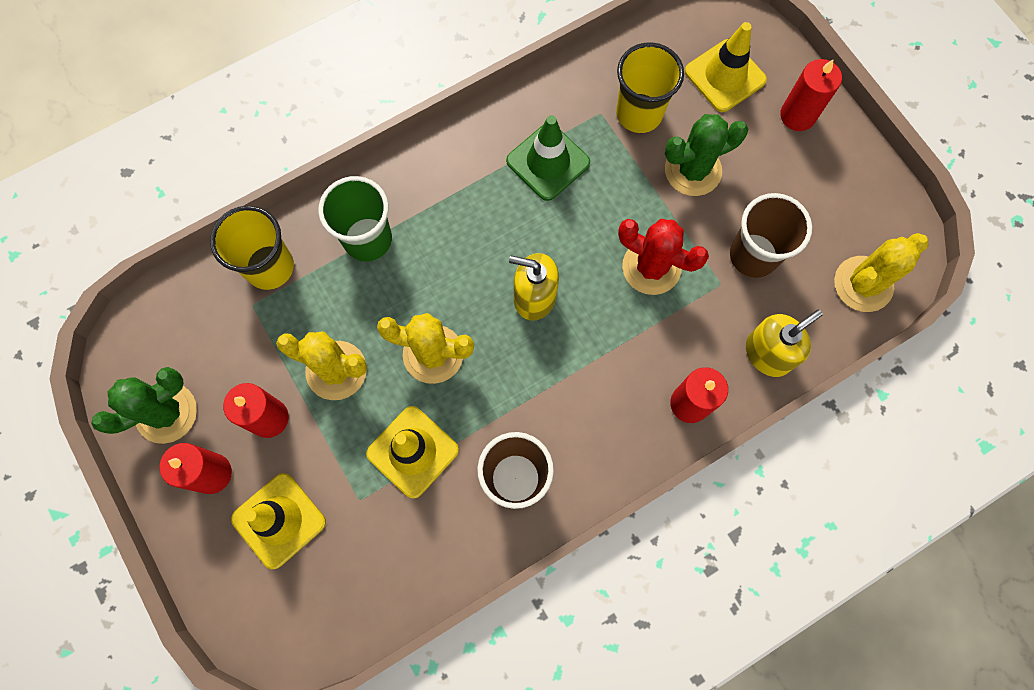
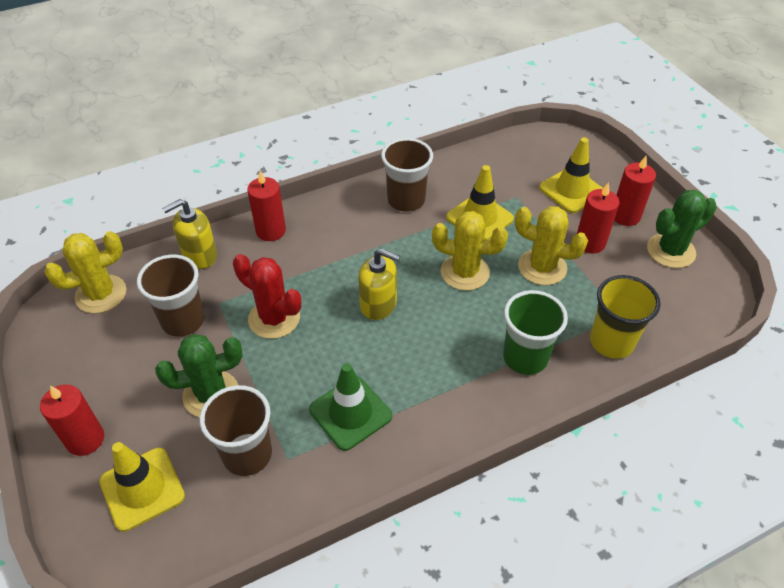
camera: 175 degrees left, 25 degrees down
(639, 113) = (247, 454): yellow cup -> brown cup

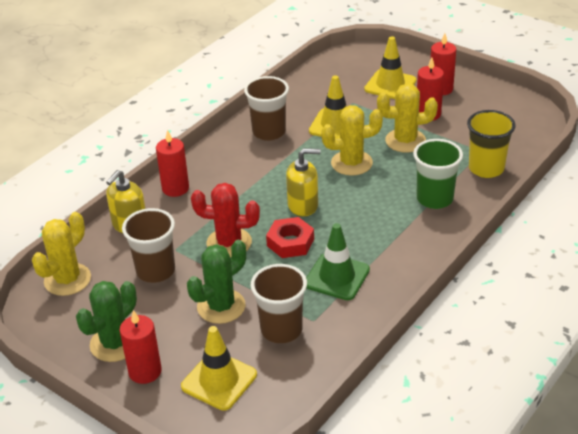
camera: 25 degrees left, 10 degrees down
(334, 345) = (290, 242): none -> red nut
(671, 251) = (487, 100): green cactus -> green cactus (115, 343)

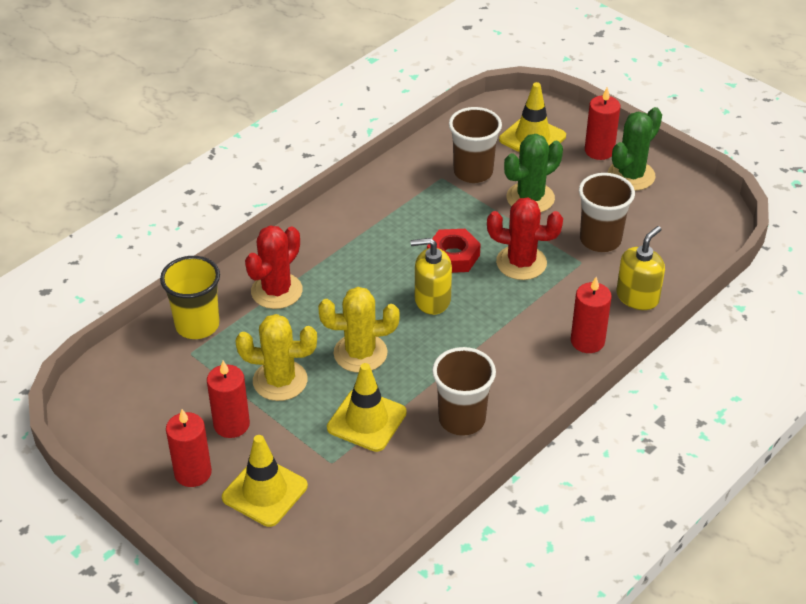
camera: 175 degrees left, 5 degrees up
(67, 280) = (694, 240): yellow cactus -> none
(337, 277) = (410, 215): green traffic cone -> none
(434, 199) = (276, 291): green cup -> red cactus

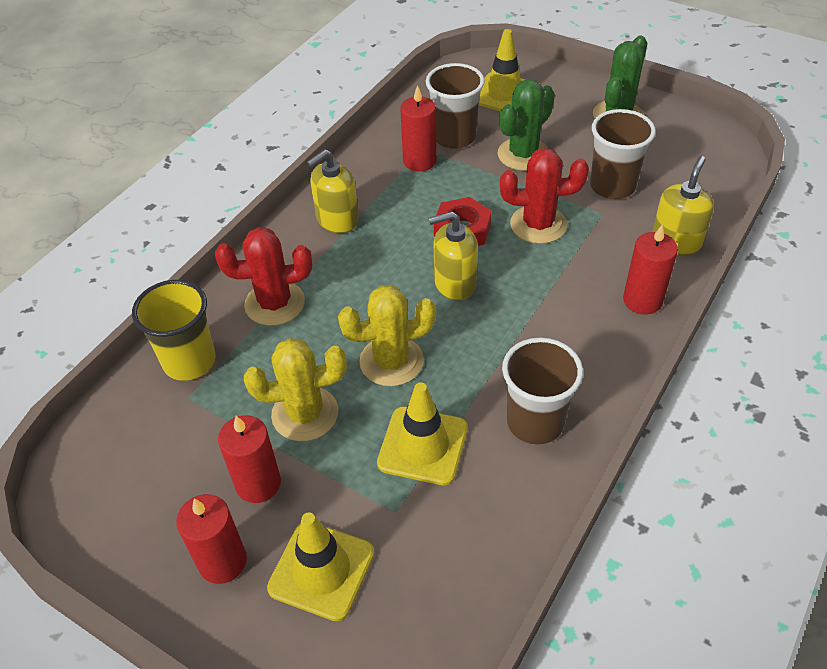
camera: 10 degrees left, 5 degrees up
(276, 291) = (274, 303): red cactus -> red cactus turned 60 degrees clockwise
(347, 229) = (337, 219): none -> yellow soap dispenser
(599, 151) = (576, 96): red candle -> red candle (419, 161)

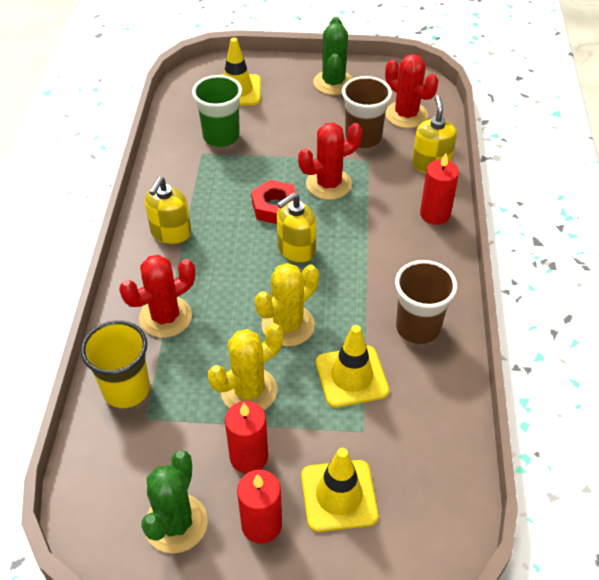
camera: 30 degrees left, 0 degrees up
(419, 161) = (206, 164): red candle -> none
(454, 137) = (221, 137): brown cup -> green cup
(523, 154) = (283, 134): green cactus -> green cactus (176, 523)
(682, 176) = (406, 115): none -> red cactus

